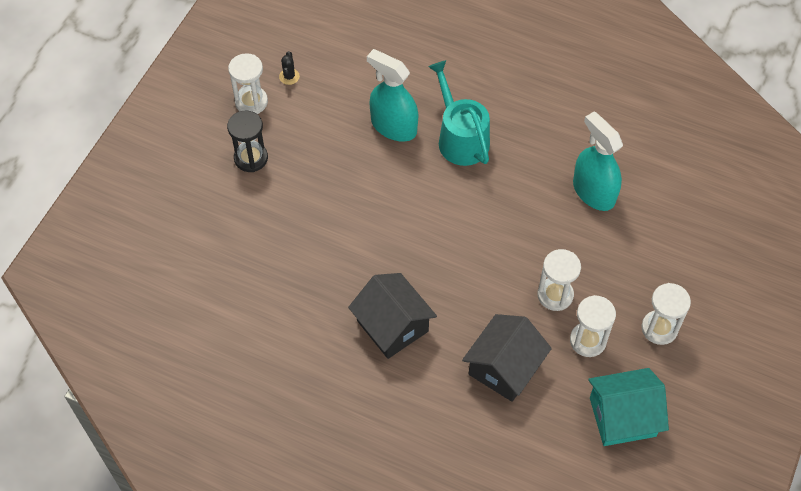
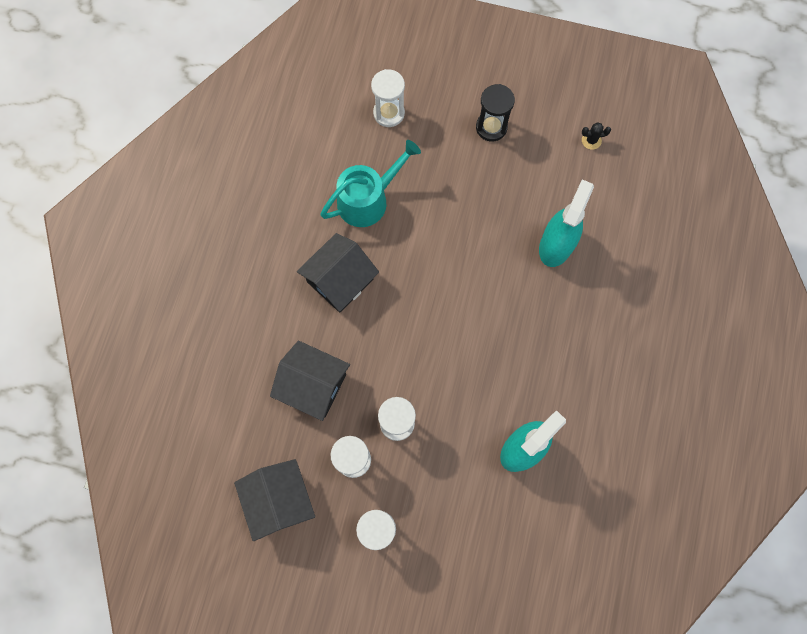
camera: 80 degrees right, 15 degrees up
(251, 102) = (554, 114): white hourglass -> white hourglass (389, 113)
(460, 138) = (557, 309): turquoise watering can -> turquoise watering can (368, 200)
(622, 417) = (279, 500): turquoise house -> black house

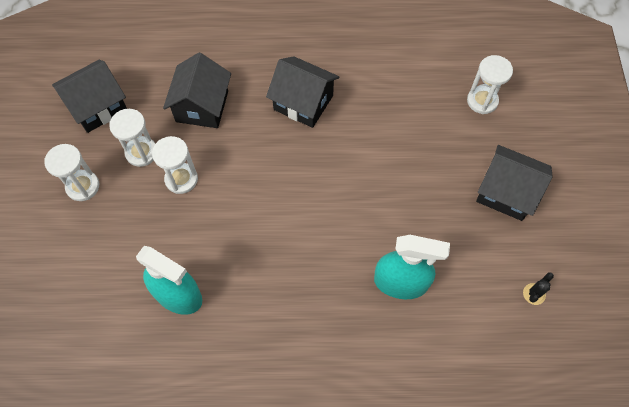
camera: 75 degrees right, 10 degrees down
(368, 200) = (388, 105): turquoise watering can -> none
(491, 127) = (506, 192): black hourglass -> black house
(591, 140) = (534, 294): black cactus -> black cactus turned 60 degrees clockwise

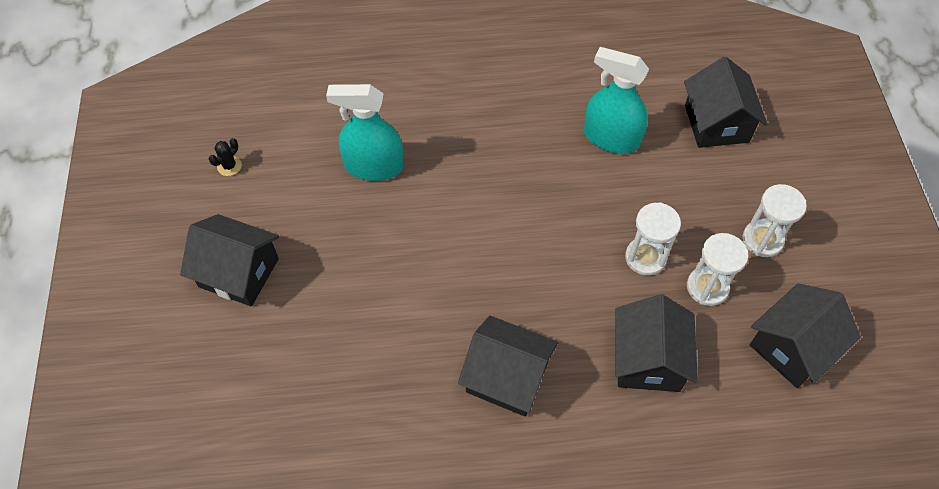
camera: 175 degrees right, 5 degrees down
(74, 303) = (716, 123): none -> black house
(482, 101) = (249, 401): white hourglass -> none

